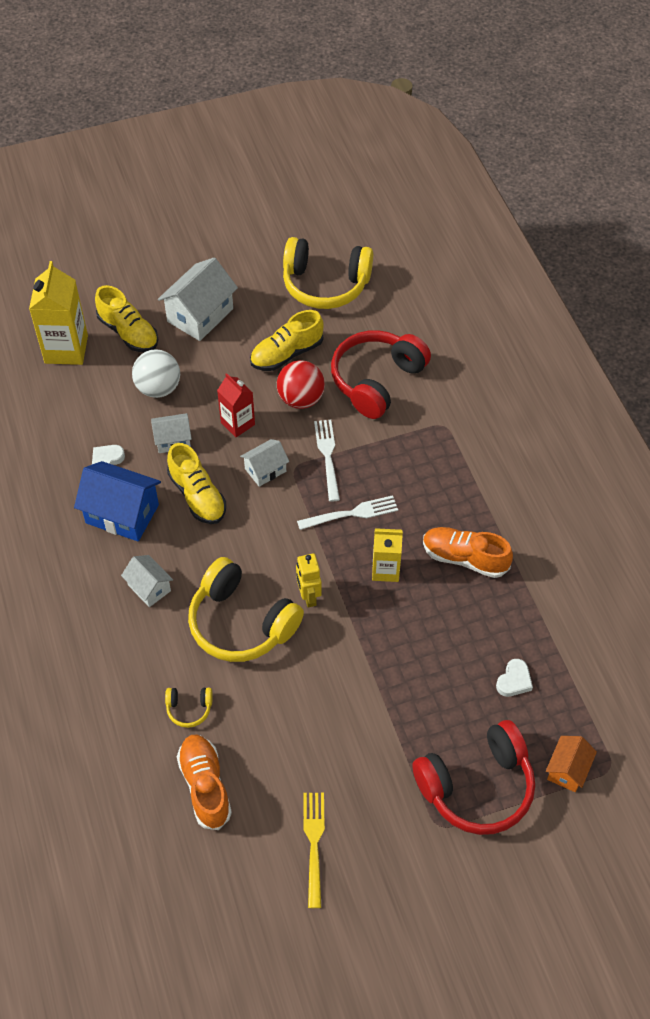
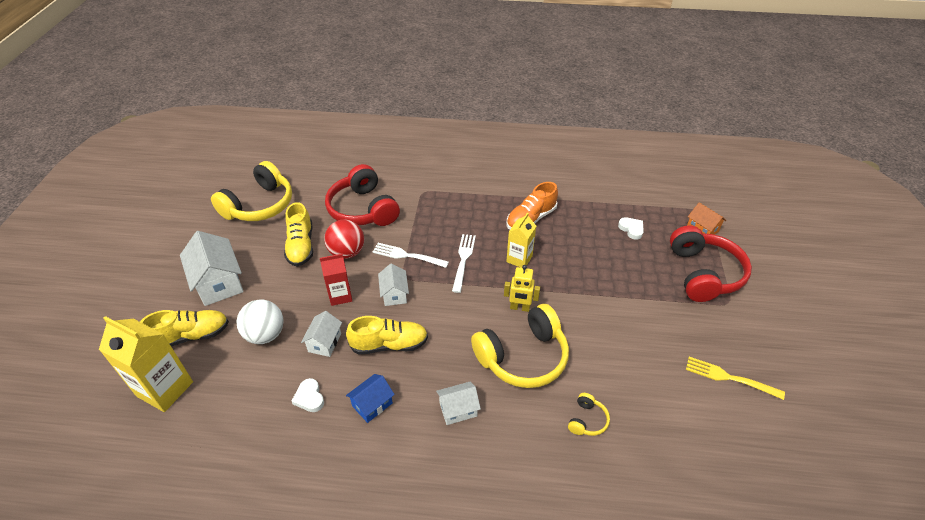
camera: 65 degrees left, 10 degrees down
(122, 514) = (372, 404): blue house -> blue house, size x0.57
(205, 786) = (662, 433): orange shoe -> none

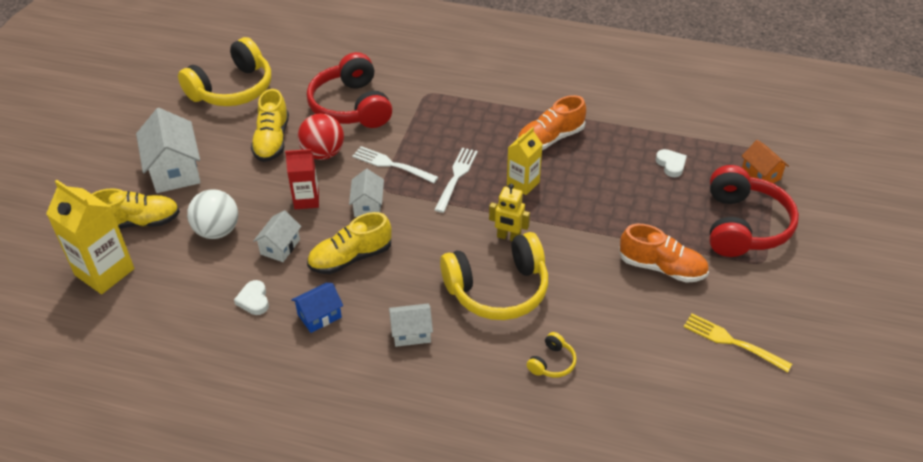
camera: 10 degrees right, 0 degrees up
(389, 344) = (350, 258): yellow shoe -> yellow shoe turned 150 degrees clockwise
(651, 318) = (662, 267): none -> orange shoe

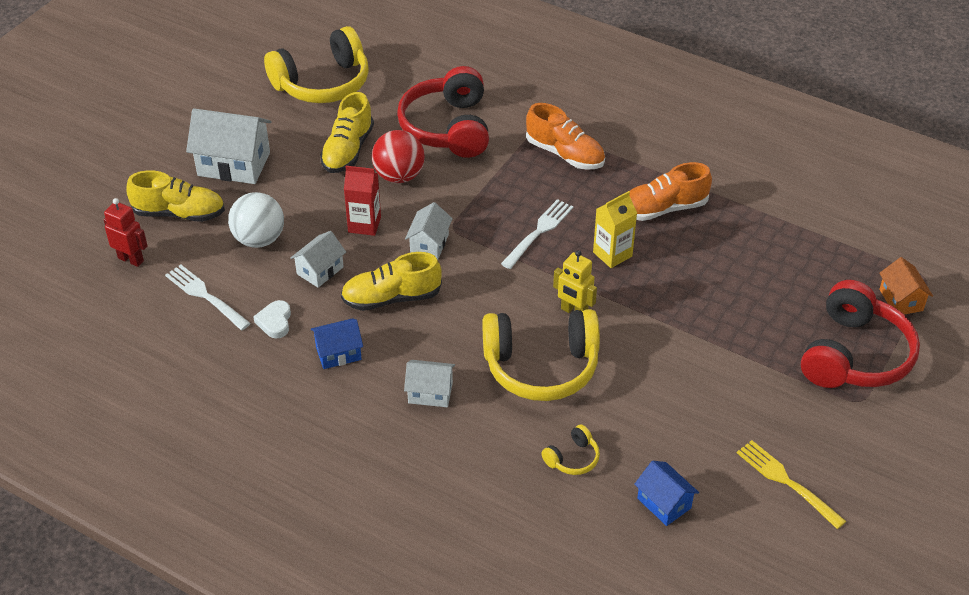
camera: 15 degrees right, 0 degrees up
(104, 272) = (131, 259): yellow carton -> red robot
(175, 170) = (234, 164): white house -> white house turned 75 degrees counterclockwise
(392, 165) = (471, 203): white fork -> white fork (205, 296)
(641, 384) = (664, 503): none -> blue house
(662, 267) = (737, 382): orange shoe -> orange shoe (565, 154)
(671, 165) = (795, 267): white heart -> none

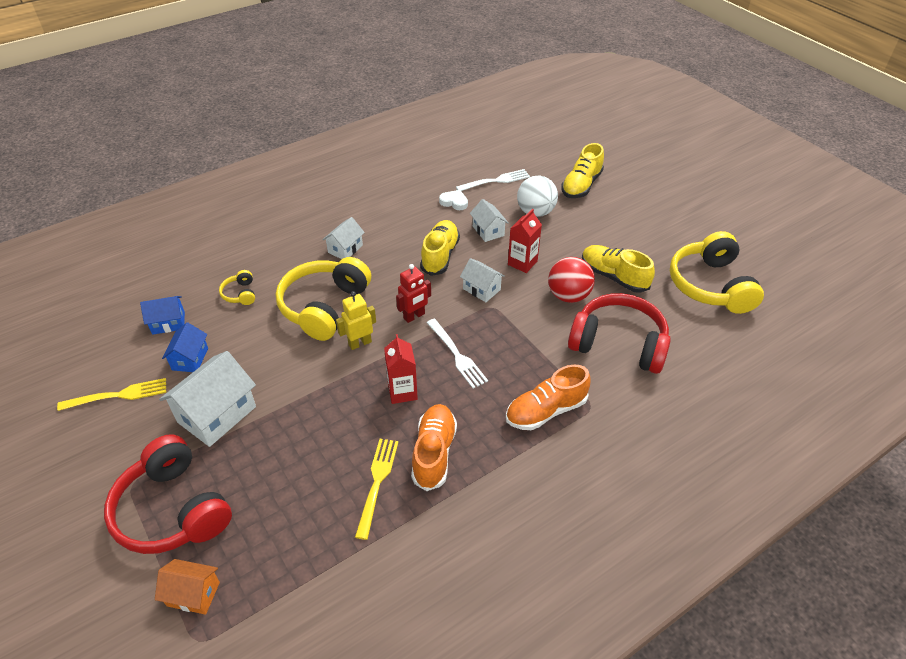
camera: 115 degrees right, 0 degrees up
(131, 259) = (547, 160): red robot -> red robot (414, 316)
(234, 164) = (623, 218): white house -> white house (217, 414)
(338, 353) = (408, 220): blue house -> blue house (190, 359)
(612, 254) = (402, 392): yellow carton -> red carton
(719, 233) = (377, 482): none -> yellow fork

